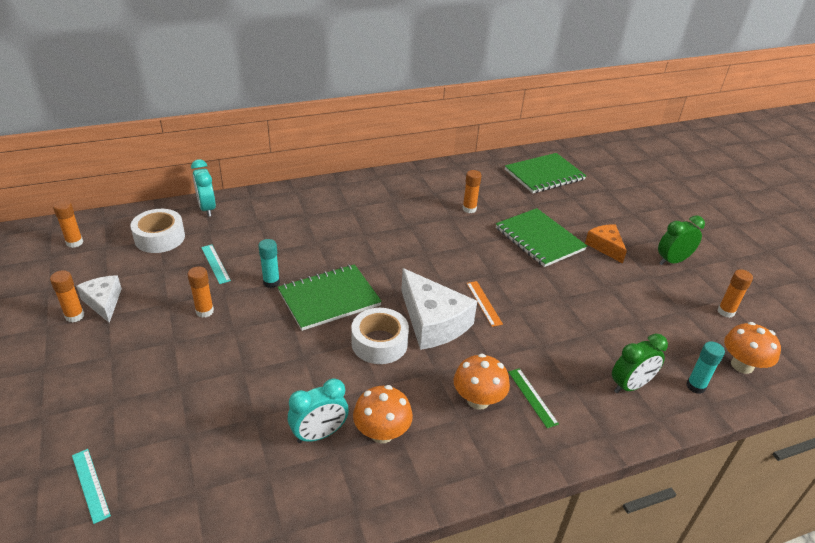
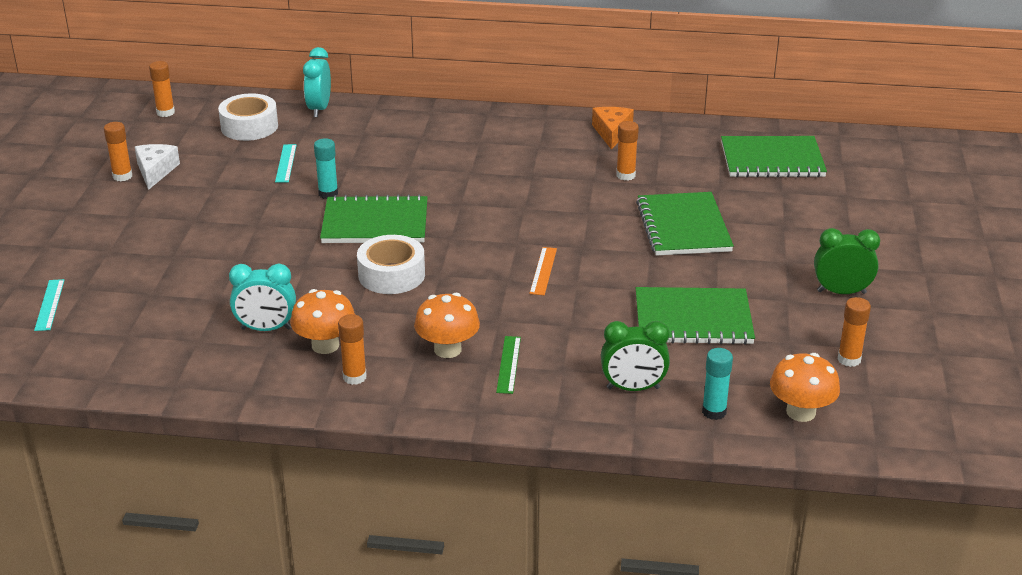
camera: 30 degrees right, 5 degrees down
(204, 311) = (242, 202): orange glue stick -> orange glue stick (354, 377)
(433, 322) = (467, 272): white cheese -> none
(605, 246) = (764, 255): orange cheese -> orange cheese (612, 132)
(612, 311) = (693, 319): none -> green notebook

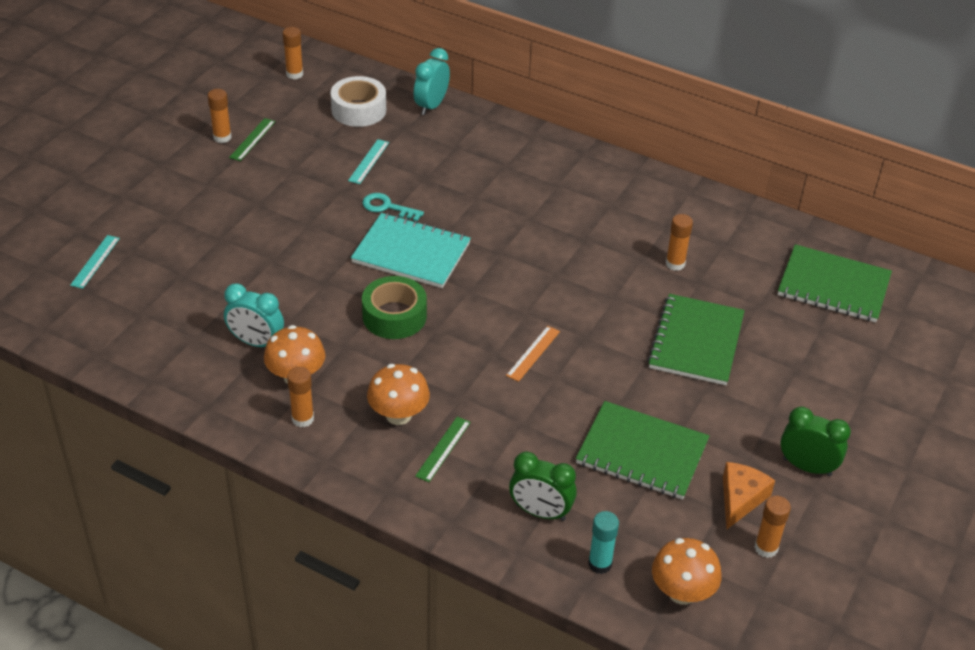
camera: 20 degrees right, 10 degrees up
(155, 171) = (252, 139): white cheese -> green ruler
(328, 194) = (387, 207): turquoise glue stick -> turquoise key
(375, 223) = (411, 253): green notebook -> turquoise notebook
(391, 275) = (394, 316): white tape -> green tape
(612, 132) = (691, 208): orange cheese -> orange cheese (740, 498)

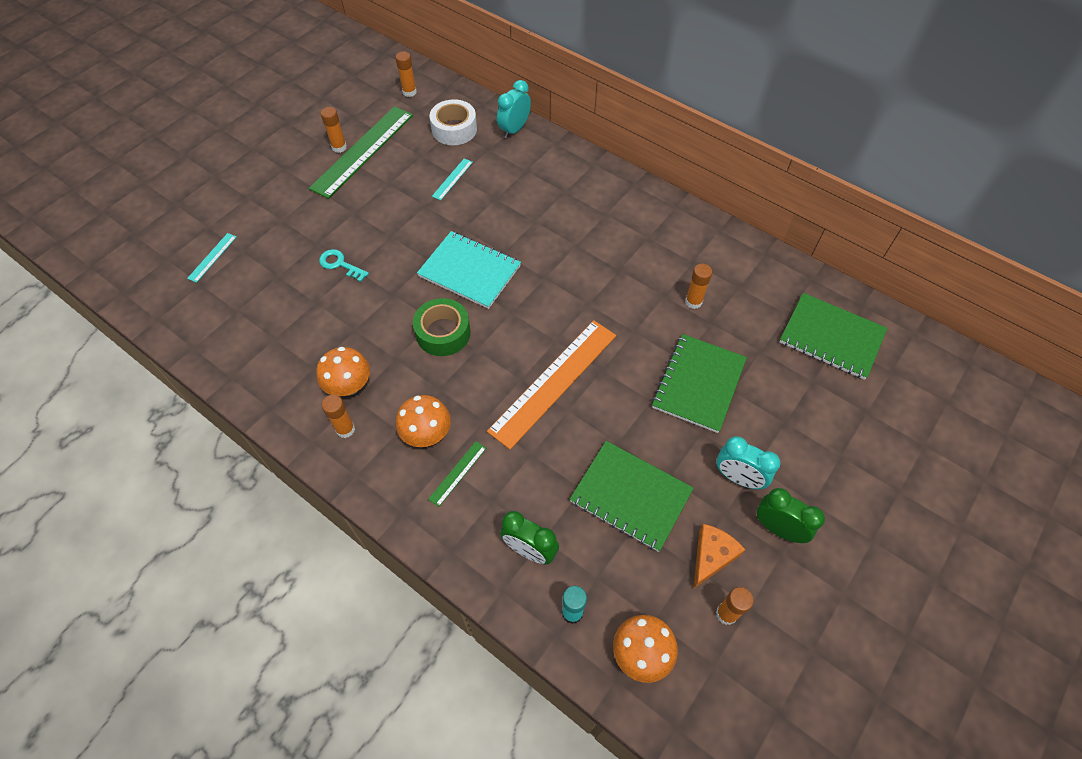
camera: 10 degrees right, 15 degrees up
(252, 139) = (363, 151): green ruler -> green ruler, size x2.35
(256, 342) = (323, 348): turquoise clock -> turquoise clock (738, 478)
(387, 207) = (459, 224): turquoise key -> turquoise key (340, 264)
(533, 353) = (554, 382): orange ruler -> orange ruler, size x2.35

